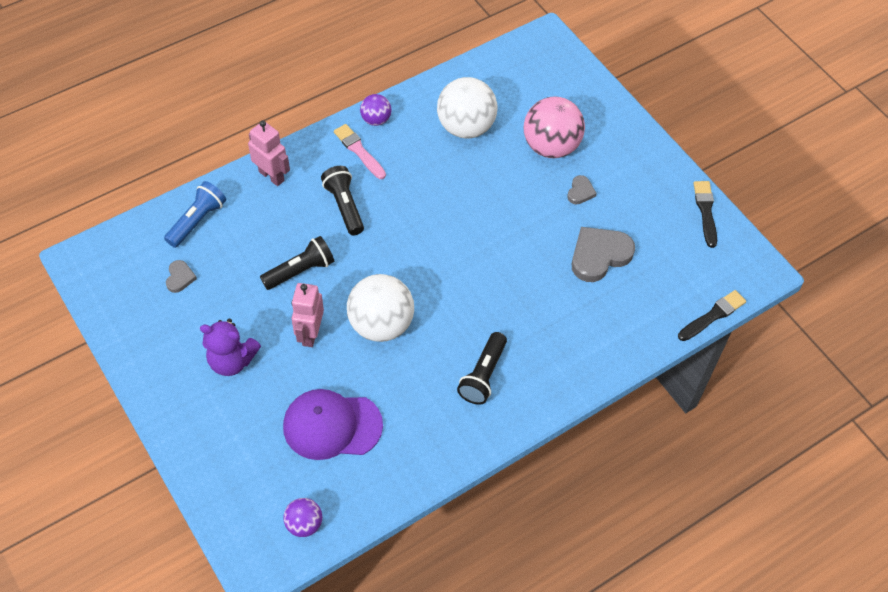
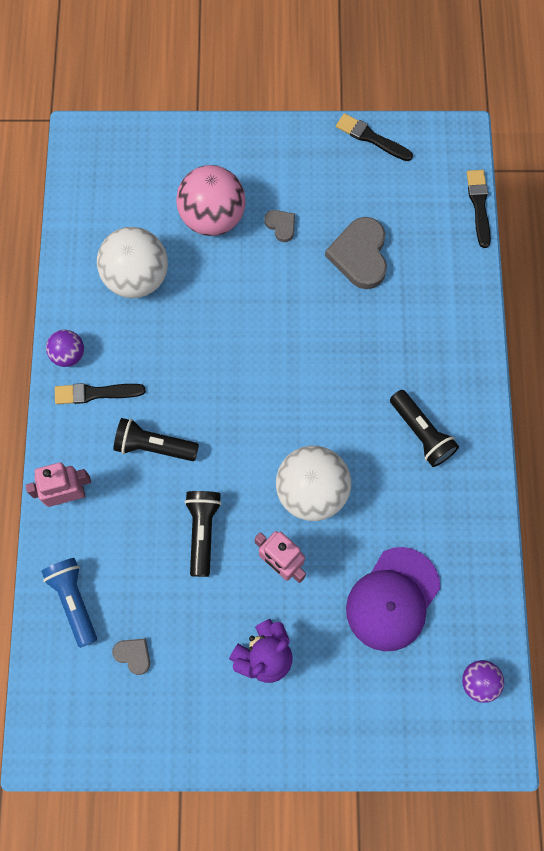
camera: 55 degrees left, 15 degrees up
(359, 151) = (96, 393): pink brush -> black brush

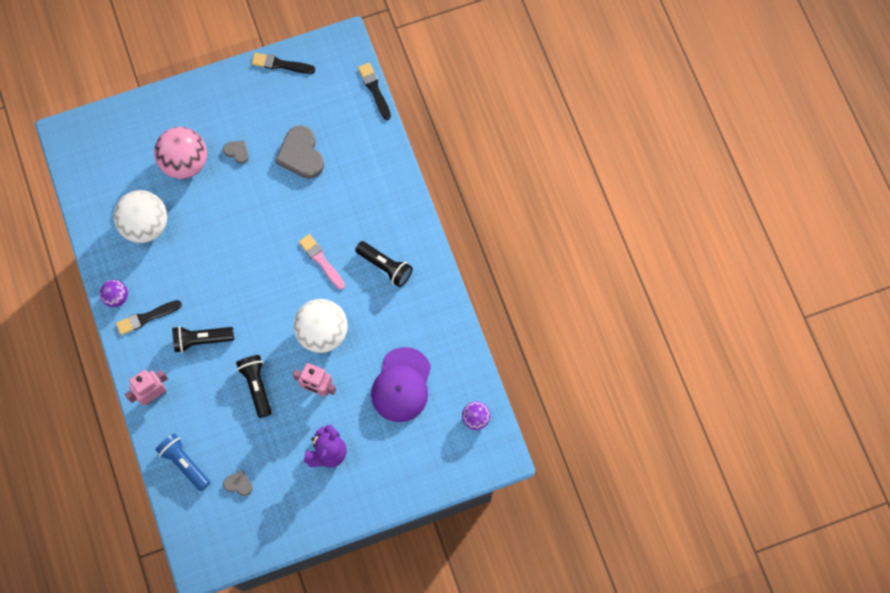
camera: 20 degrees left, 0 degrees up
(341, 397) = (321, 261): none -> pink brush

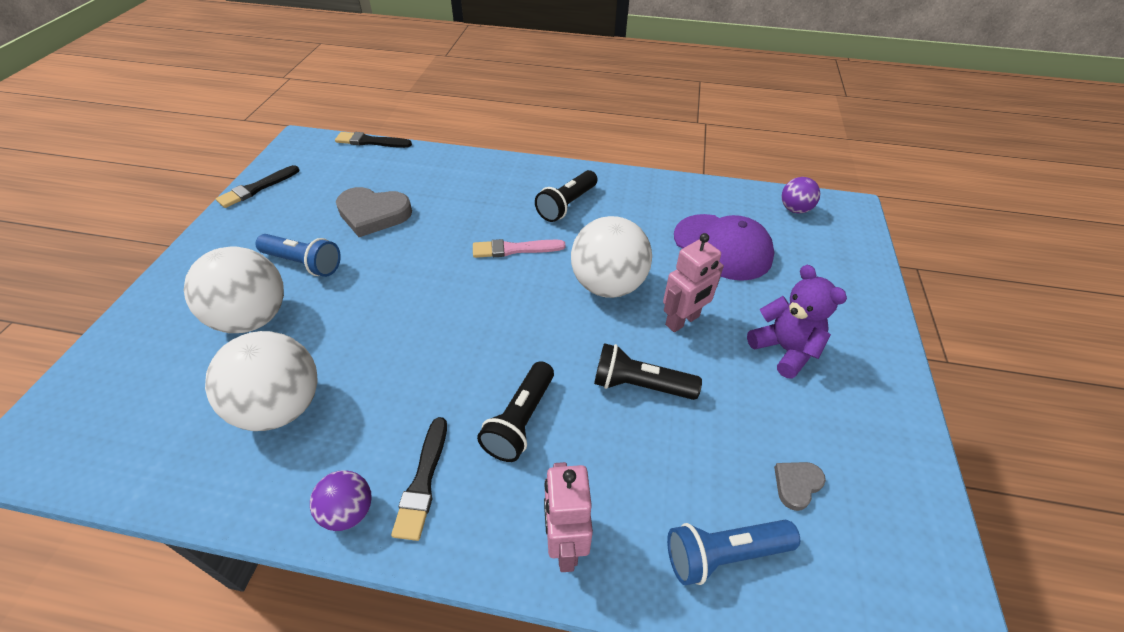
camera: 60 degrees left, 25 degrees down
(185, 162) = (252, 318): pink ball -> white ball
(237, 152) = (304, 263): grey heart -> blue flashlight
(385, 266) = (567, 205): black flashlight -> black flashlight turned 150 degrees clockwise

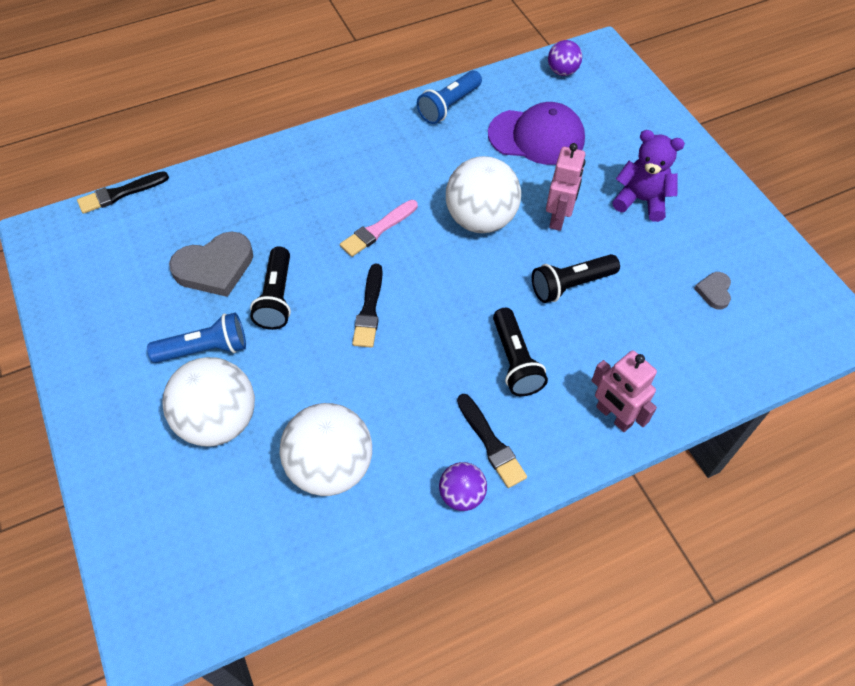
camera: 35 degrees left, 10 degrees up
(257, 188) = (60, 307): black brush -> black brush (369, 309)
(567, 205) = (381, 163): black flashlight -> black flashlight (277, 297)
(724, 554) = (706, 361): blue flashlight -> blue flashlight (449, 106)

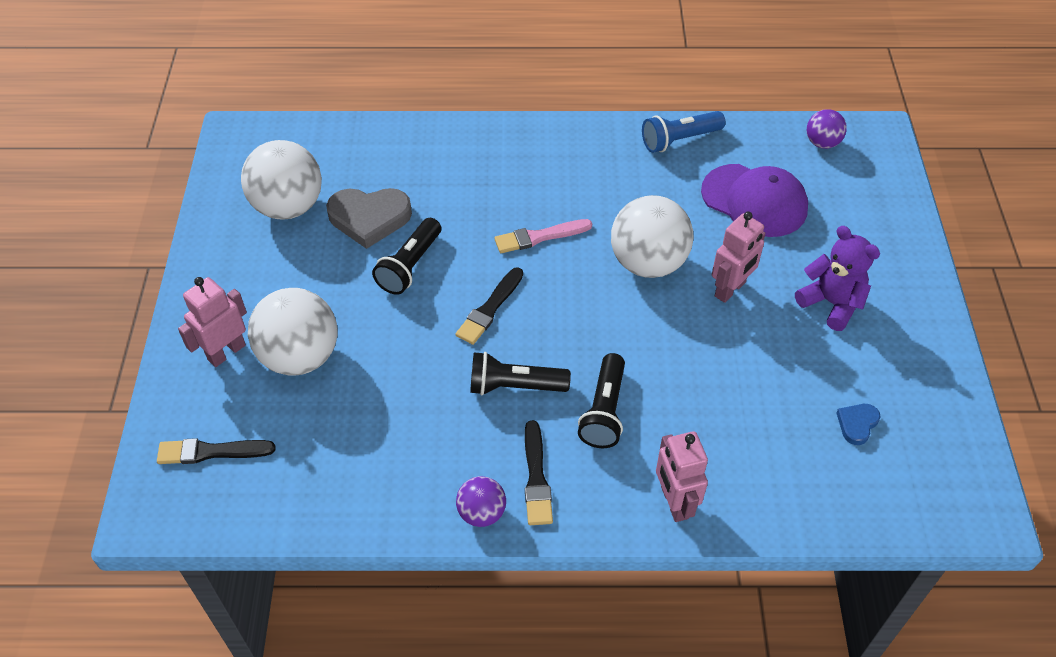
camera: 25 degrees right, 5 degrees down
(120, 193) = (322, 121): black brush -> black brush (211, 452)
(144, 445) = (226, 352): none -> pink robot
(205, 349) = (321, 288): blue flashlight -> none
(331, 467) = (376, 437): white ball -> white ball (288, 206)
(571, 285) = (704, 360): black flashlight -> black flashlight (514, 386)
(714, 291) = (857, 424): grey heart -> blue heart

